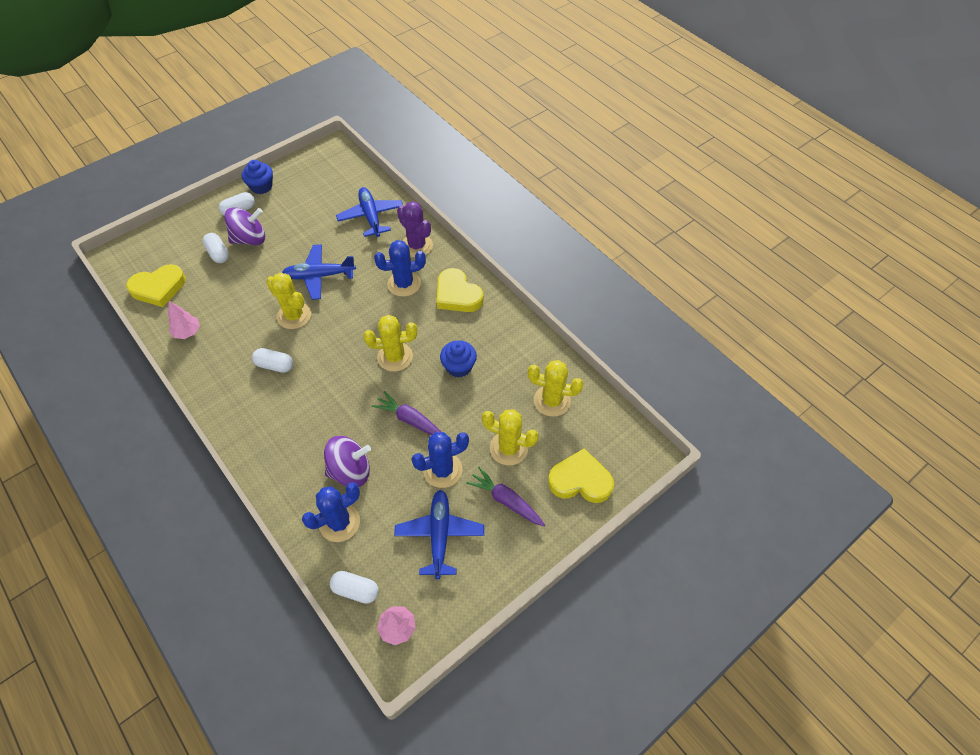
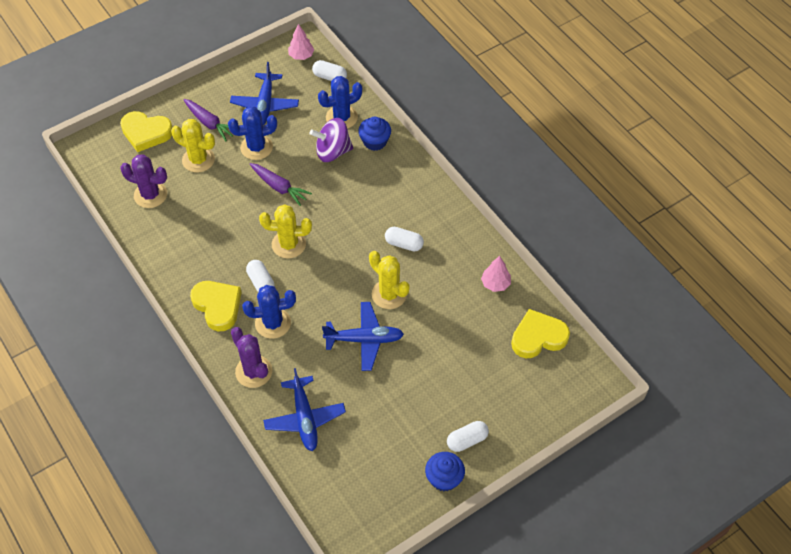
camera: 175 degrees left, 0 degrees up
(218, 253) = (481, 377): white capsule -> white capsule (261, 282)
(250, 239) = (448, 395): purple spinning top -> none
(459, 367) = (229, 231): blue cupcake -> blue cupcake (375, 141)
(552, 401) = (150, 195): yellow cactus -> purple cactus

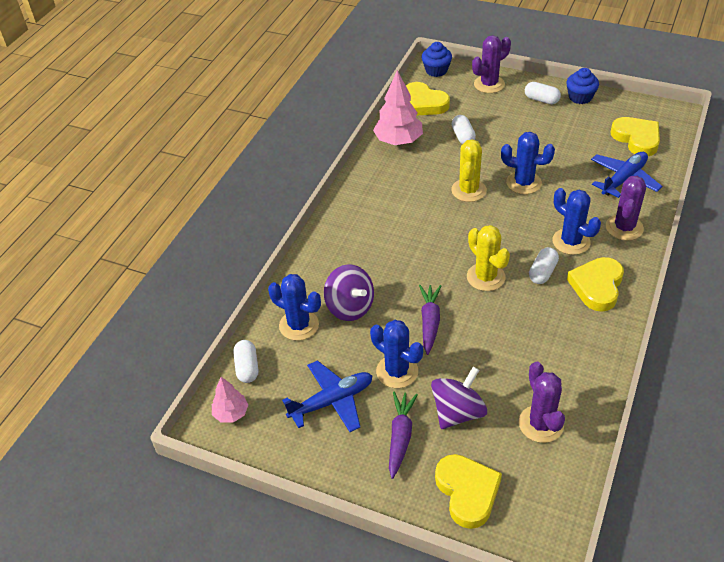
camera: 120 degrees left, 10 degrees down
(198, 160) = (458, 412): yellow cactus -> purple spinning top
(345, 475) = (636, 139): none -> yellow heart
(365, 339) = (523, 183): blue plane -> blue cactus
(375, 141) = (311, 283): blue cupcake -> blue cupcake (436, 70)
(404, 244) = (411, 206): white capsule -> white capsule (463, 136)
(495, 284) = (398, 141): pink tree -> pink tree, size x1.76
(528, 412) = (489, 84): none -> purple cactus

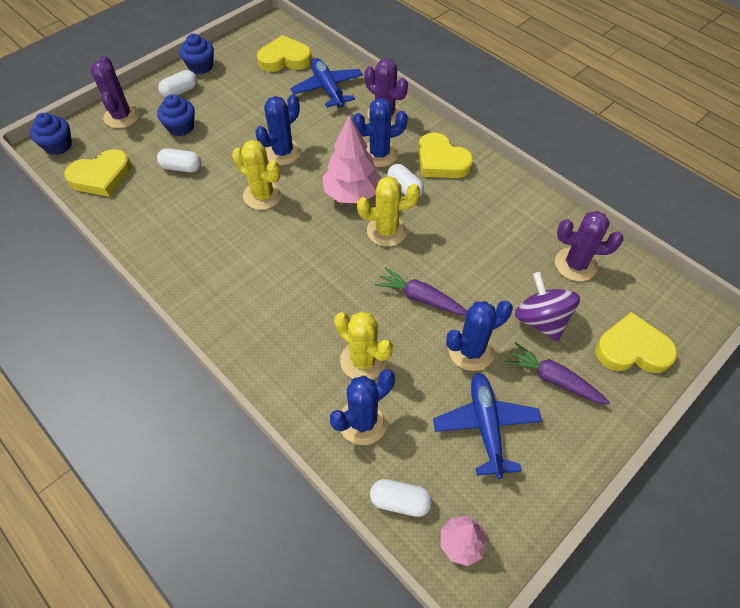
camera: 70 degrees left, 10 degrees up
(350, 307) = (363, 360): purple spinning top -> yellow cactus
(398, 141) = (142, 221): pink tree -> pink tree (352, 194)
(503, 117) = (181, 127): none -> blue cupcake

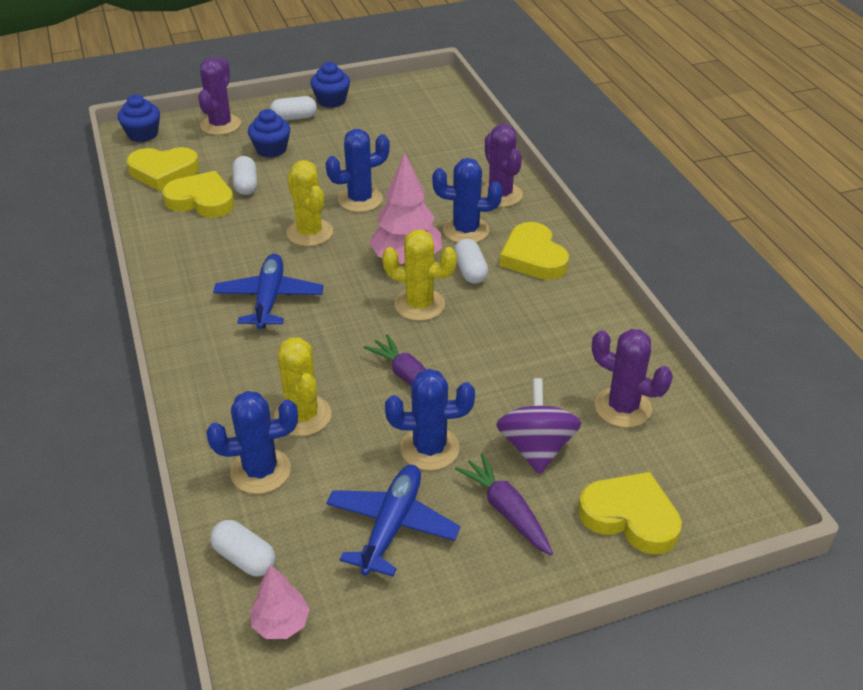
camera: 25 degrees right, 15 degrees down
(181, 167) = (246, 185): white capsule -> white capsule turned 45 degrees clockwise
(285, 59) = (426, 115): yellow heart -> yellow heart (202, 200)
(327, 89) = (453, 154): blue plane -> blue plane (269, 299)

